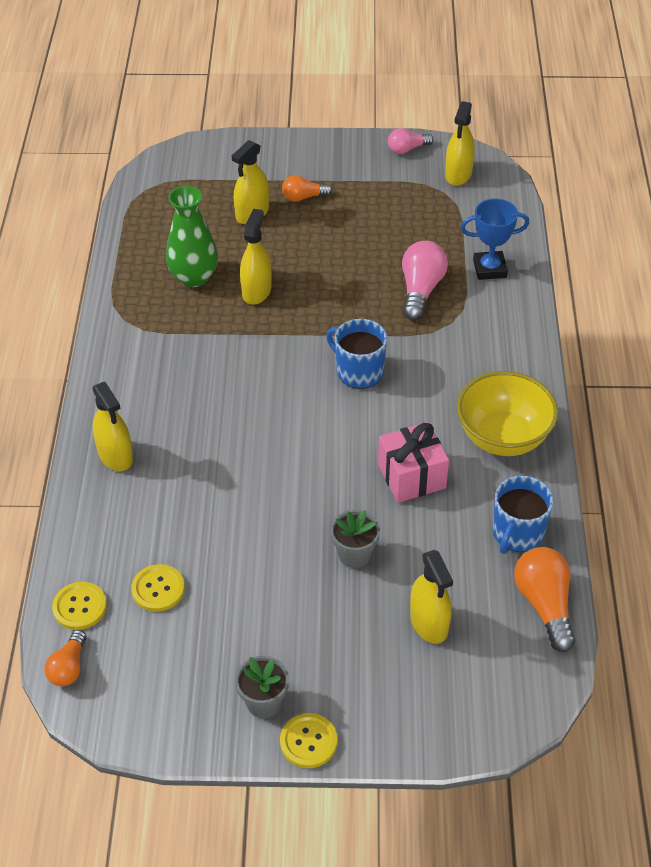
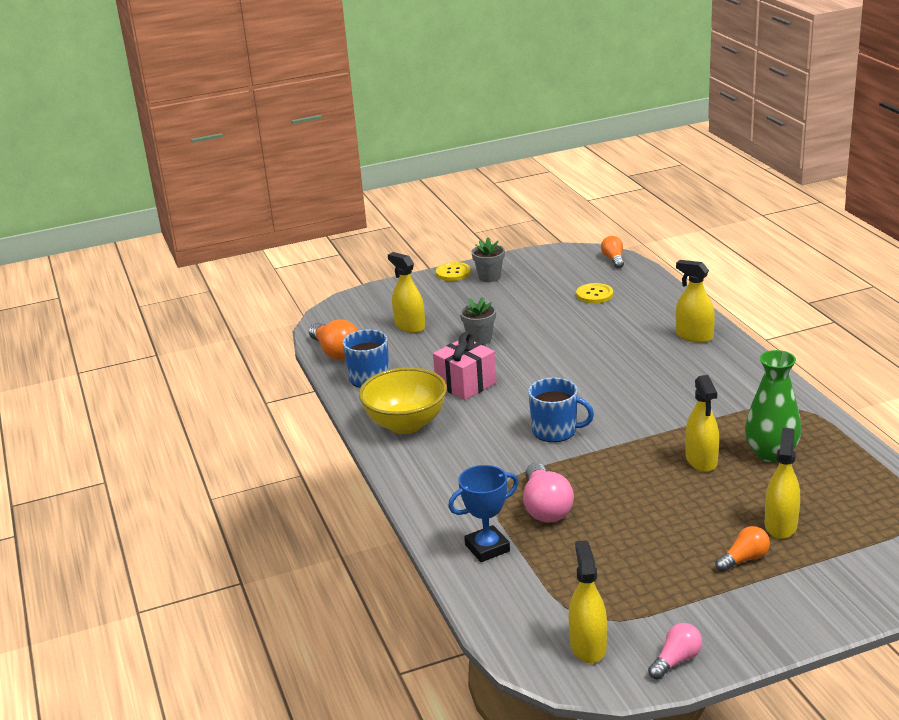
camera: 160 degrees right, 20 degrees down
(79, 607) = (634, 277): yellow button -> none

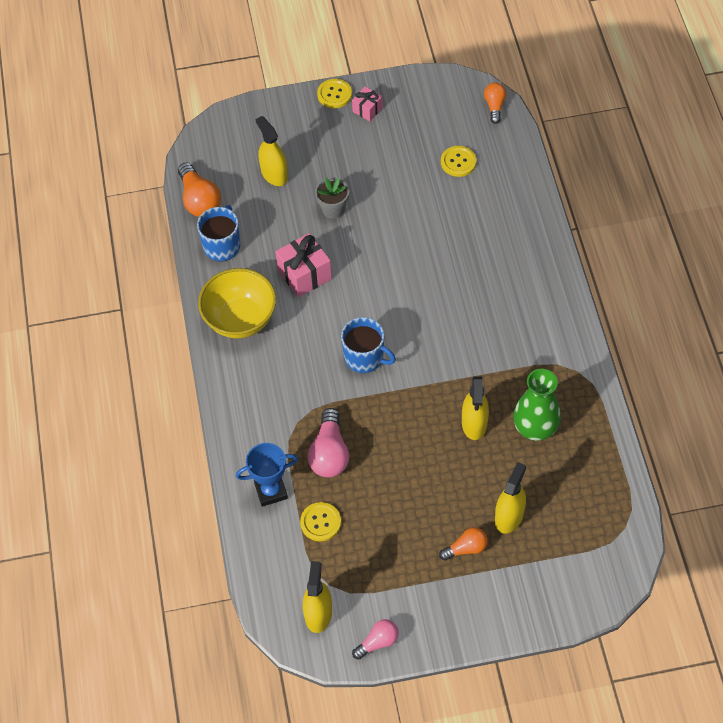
camera: 10 degrees right, 30 degrees up
(489, 277) = (367, 110): grey flower pot -> pink gift
(558, 565) = (320, 522): none -> yellow button
(694, 336) = (528, 249): yellow spray bottle -> none

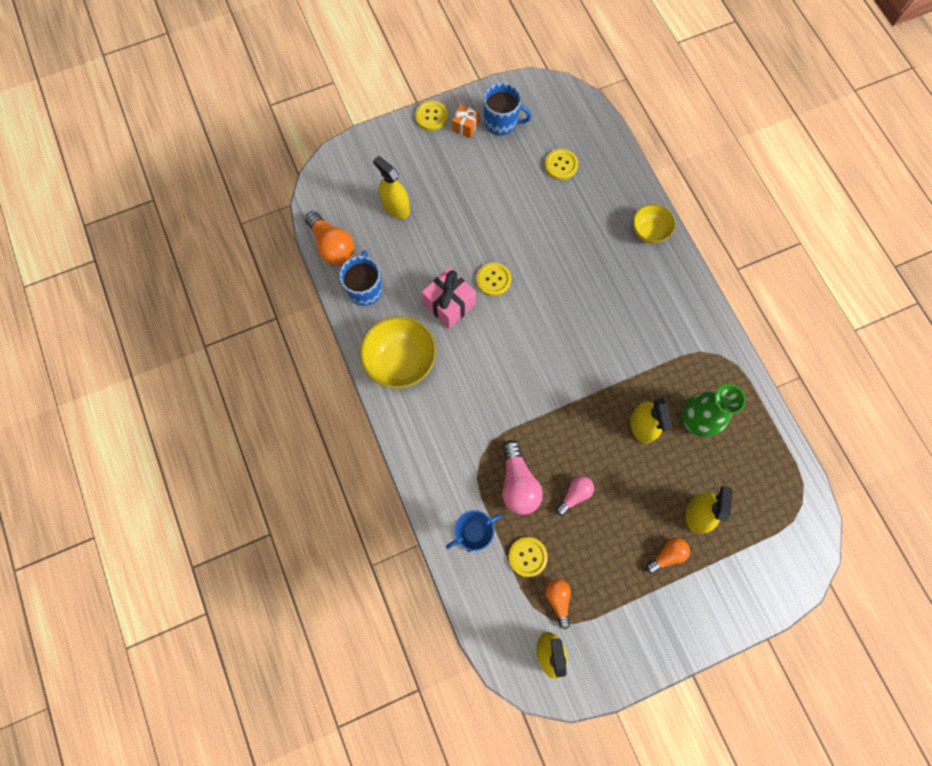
camera: 15 degrees left, 15 degrees up
(333, 209) = (459, 233): grey flower pot -> none
(357, 259) = (493, 280): none -> yellow button
(365, 357) = (526, 378): blue mug -> blue mug (501, 122)
(367, 110) = (465, 127): pink gift -> orange gift
(378, 642) = (611, 669): pink light bulb -> pink light bulb (574, 495)
(494, 106) = (579, 104): orange light bulb -> orange light bulb (558, 600)
(534, 241) = (649, 232): none -> yellow bowl

